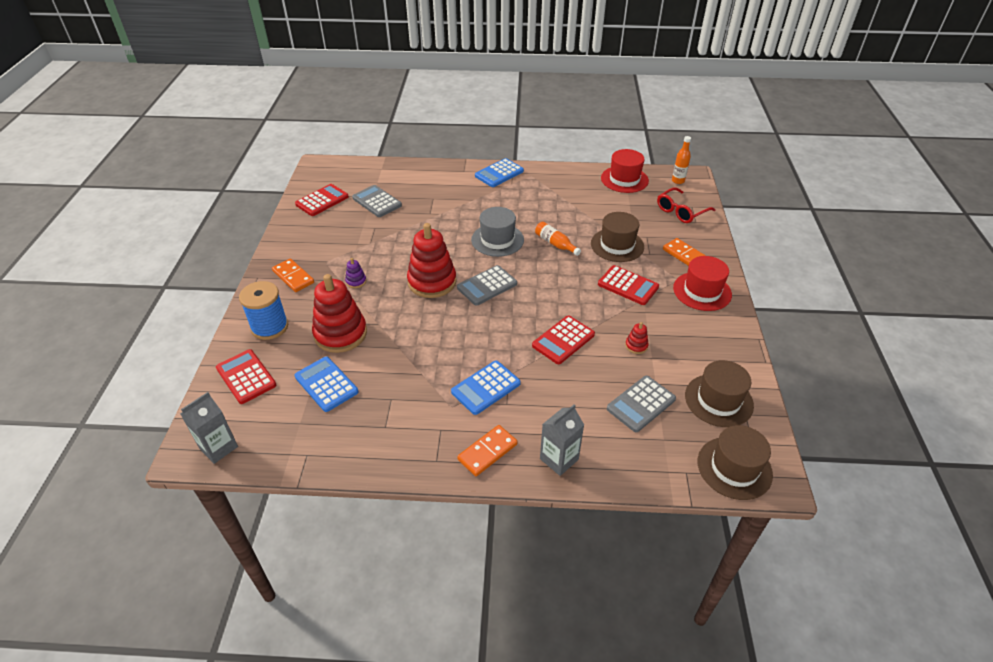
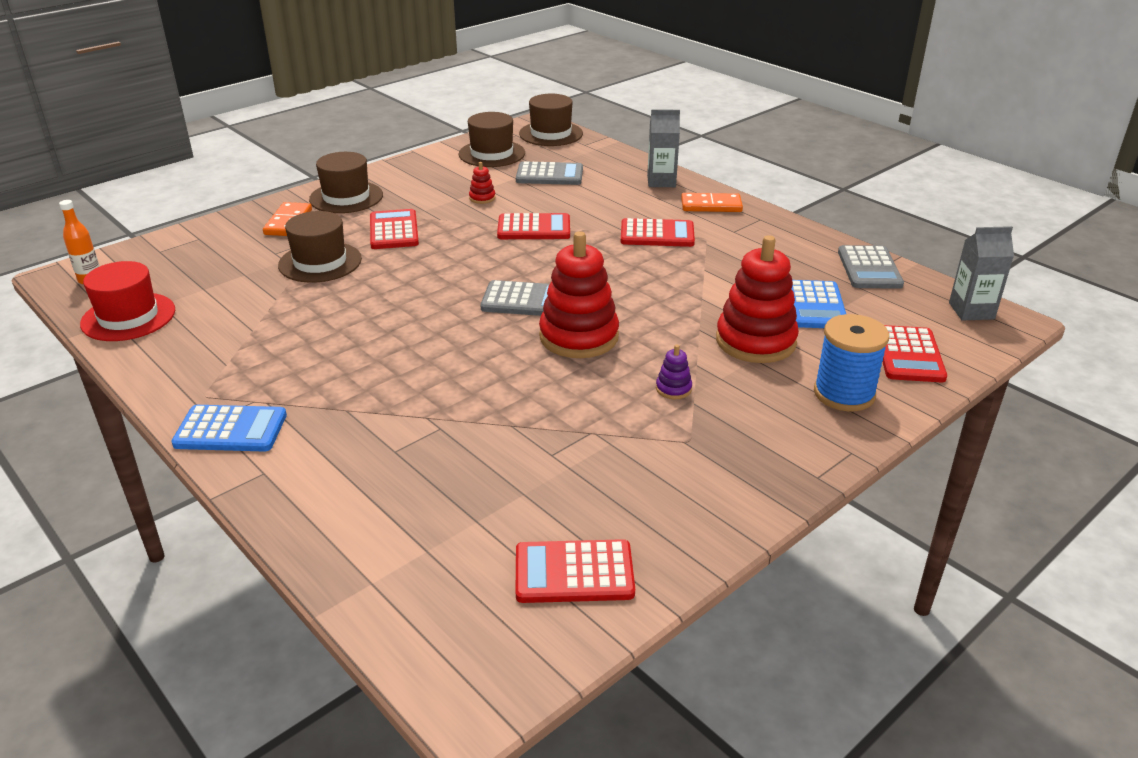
camera: 135 degrees left, 10 degrees down
(293, 277) = (758, 445): orange domino -> none
(377, 202) = (485, 503): grey calculator -> grey calculator (869, 268)
(486, 388) = (657, 234): blue calculator -> red calculator
(497, 240) = (424, 338): grey hat -> none
(555, 244) = (373, 298): orange bottle -> none
(681, 211) = (182, 253): red glasses -> none
(702, 291) = (346, 197): red hat -> brown hat

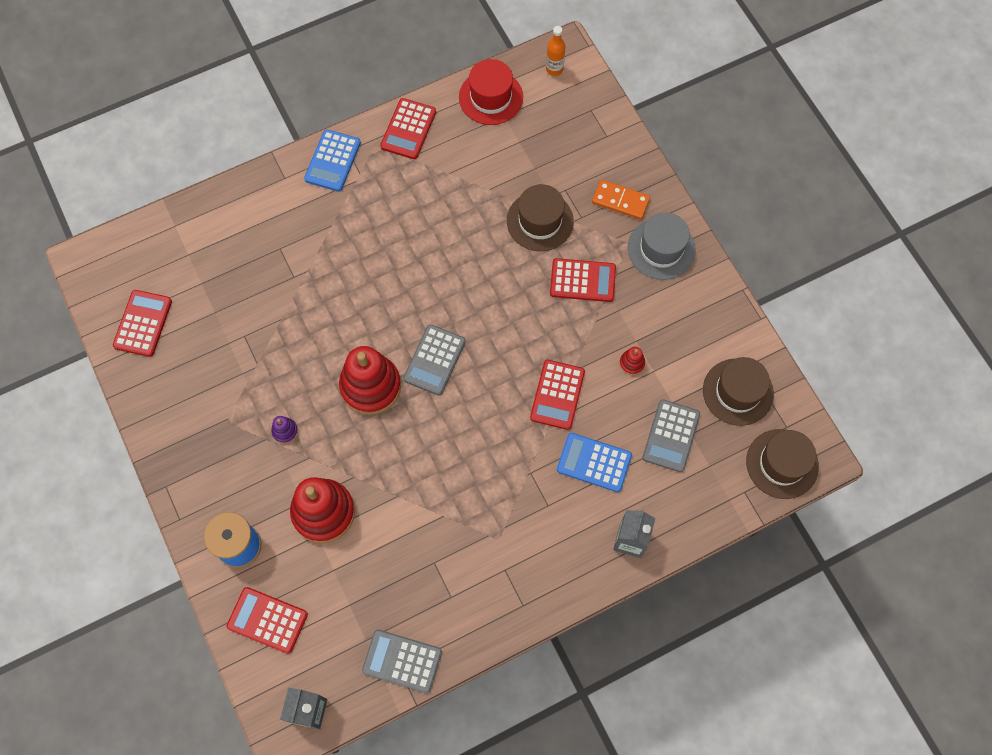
camera: 105 degrees right, 35 degrees up
(346, 197) = (661, 249): brown hat -> grey hat
(657, 234) = (517, 497): red calculator -> red calculator (408, 129)
(711, 205) = (563, 569): orange domino -> none
(815, 306) = (357, 582): blue calculator -> blue calculator (594, 462)

